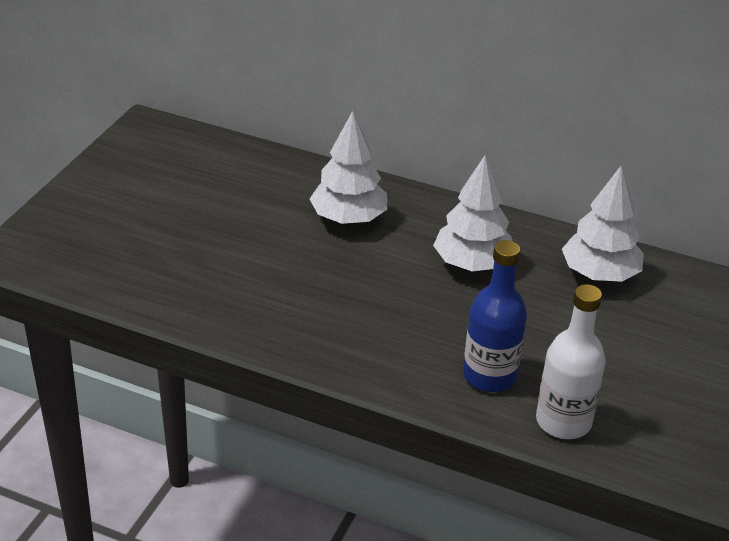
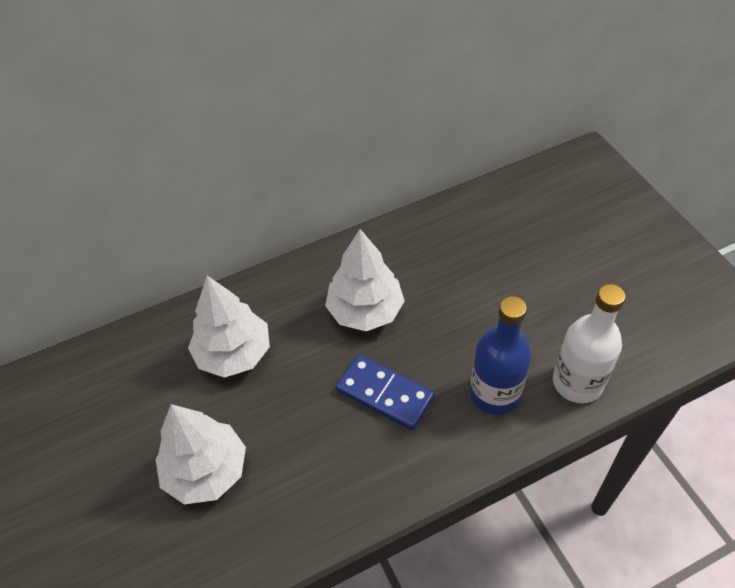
camera: 45 degrees left, 15 degrees up
(411, 314) = (384, 394): none -> blue domino
(599, 274) = (446, 243): white tree -> white tree (206, 471)

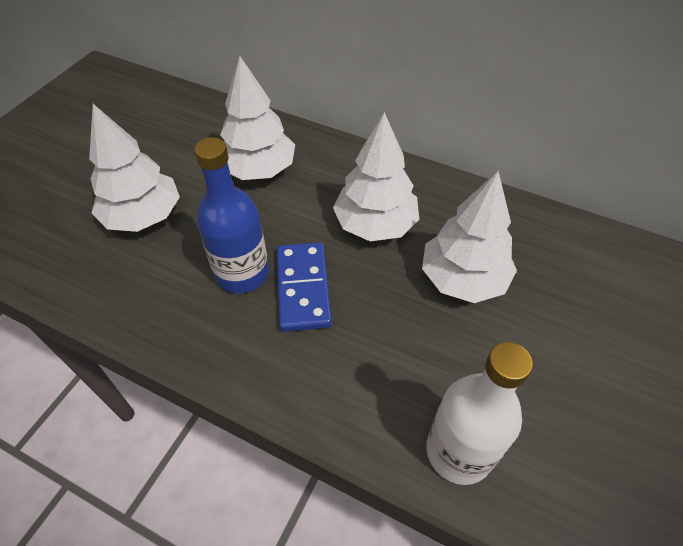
camera: 50 degrees right, 0 degrees up
(457, 292) = (463, 279): none -> white tree
(494, 393) = (378, 377): blue bottle -> blue bottle (242, 273)

